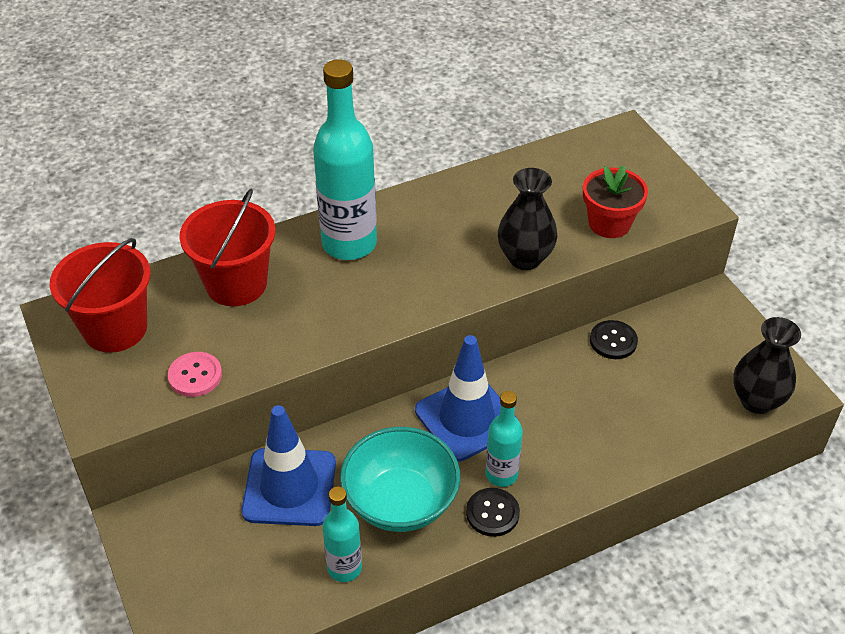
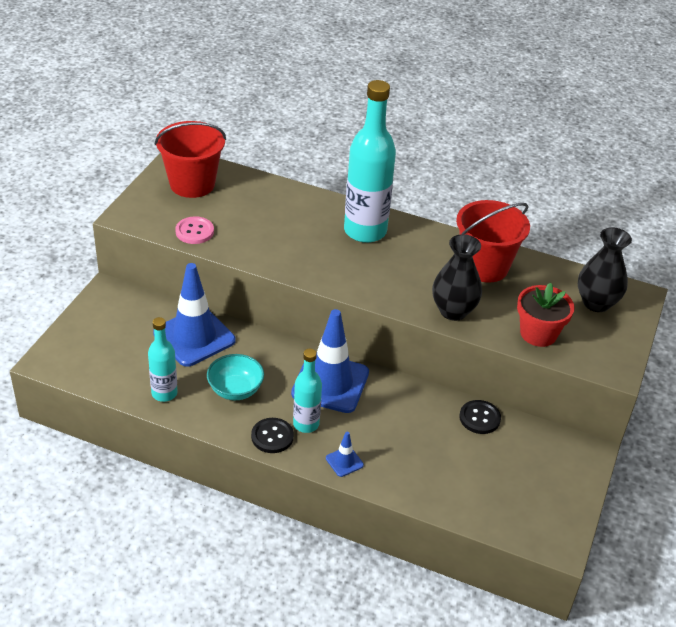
camera: 45 degrees right, 5 degrees down
(236, 284) = (277, 207): red bucket -> red bucket (484, 266)
(400, 502) = (235, 390): turquoise bowl -> turquoise bowl, size x0.63
(576, 477) = (344, 461): none -> blue traffic cone
(756, 400) = (521, 524): black vase -> black vase (596, 303)

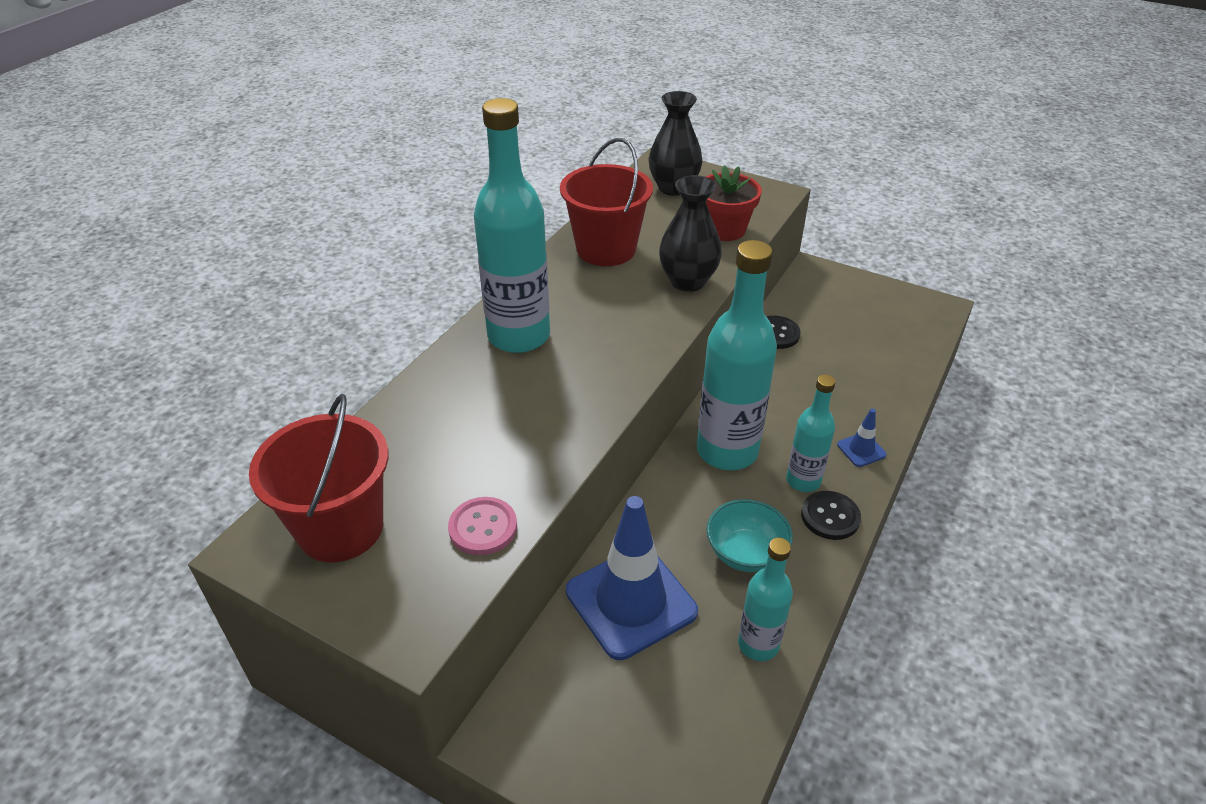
camera: 80 degrees left, 0 degrees up
(330, 383) = (727, 451): blue traffic cone -> turquoise bottle

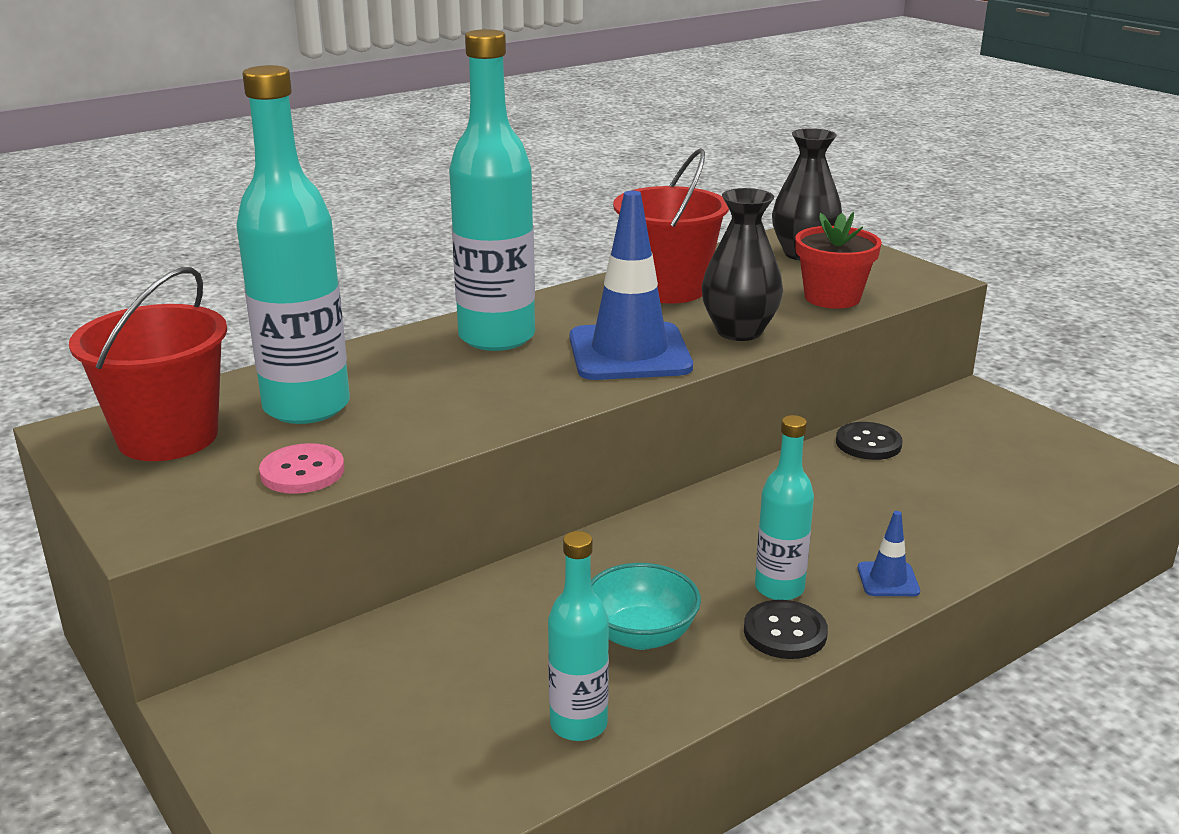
camera: 25 degrees right, 15 degrees down
(631, 601) = (462, 637): blue traffic cone -> blue traffic cone (629, 353)
(727, 451) = (703, 535): turquoise bottle -> turquoise bottle (306, 407)

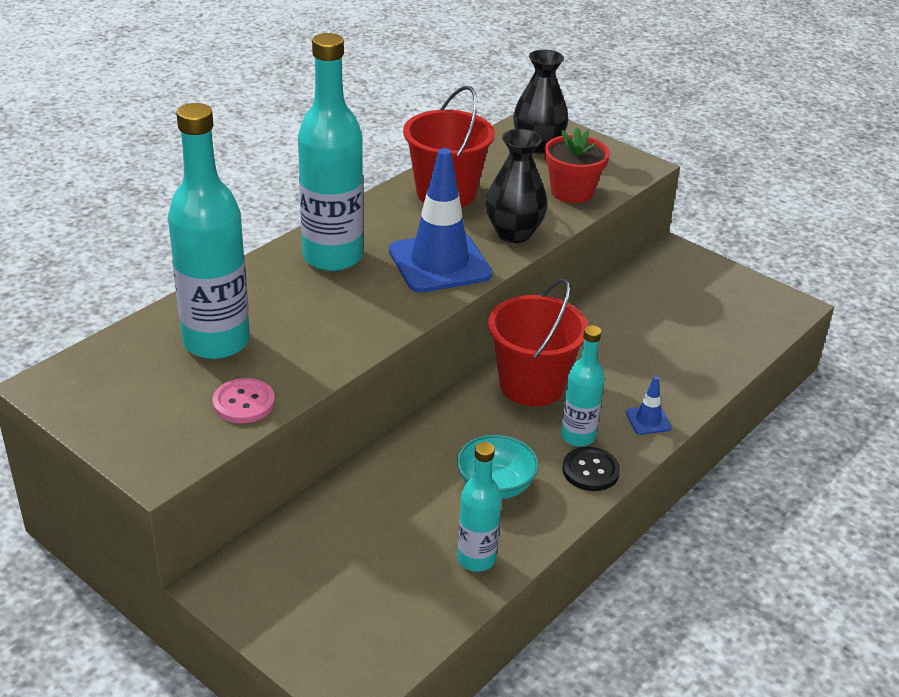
camera: 15 degrees left, 10 degrees up
(168, 437) = (123, 383): red bucket -> red bucket (531, 385)
(868, 443) = (608, 305): black button -> none

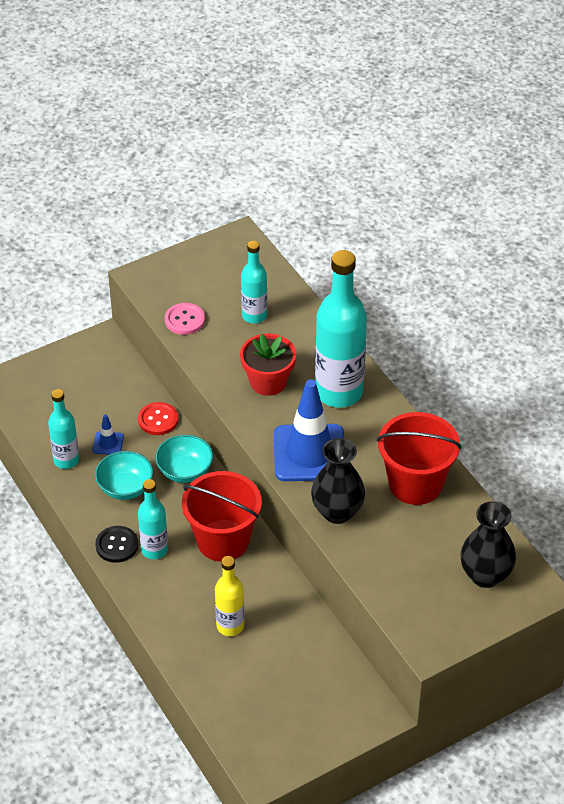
camera: 110 degrees right, 10 degrees up
(216, 342) = (254, 316): turquoise bottle -> turquoise bottle, size x0.55
(362, 483) = (158, 420): none -> red button
(441, 438) = (185, 471): none -> turquoise bowl
(572, 192) = (393, 574): red flower pot -> red flower pot (268, 382)
(643, 357) = (230, 626): none -> yellow bottle
(648, 420) = (154, 600): blue traffic cone -> blue traffic cone (108, 443)

